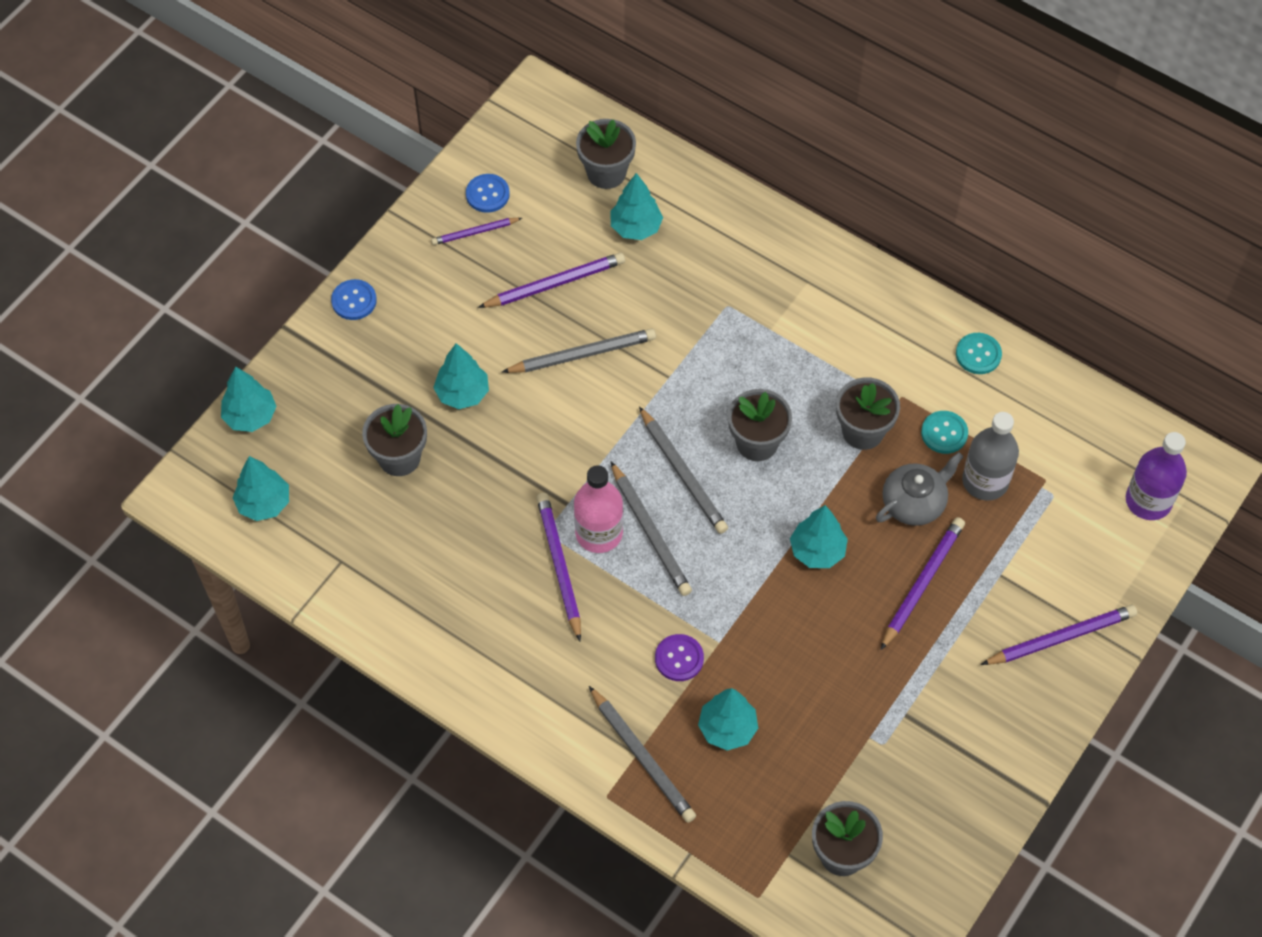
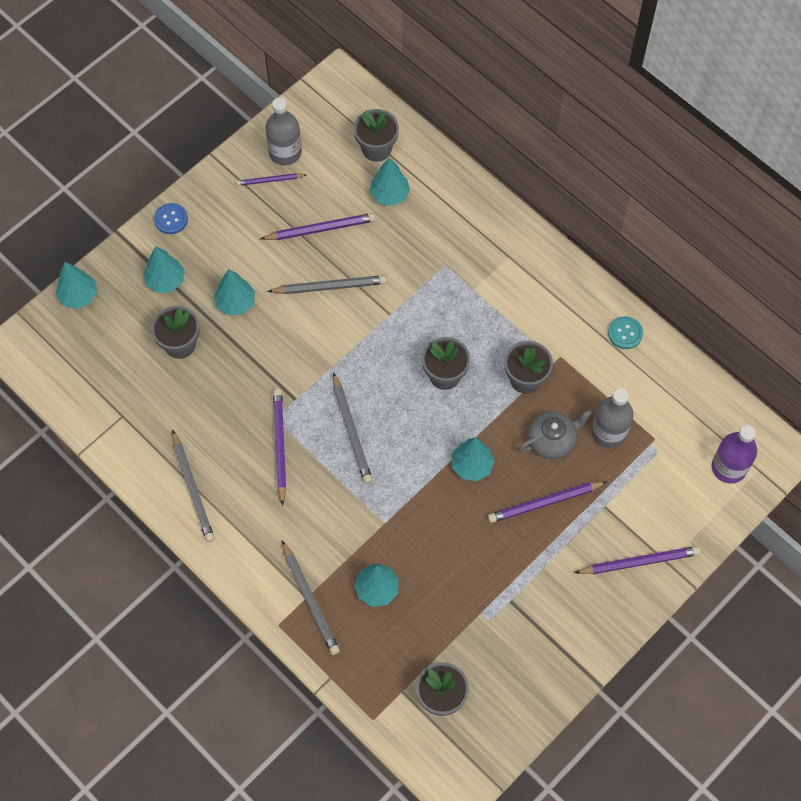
camera: 10 degrees right, 5 degrees up
(264, 503) = (75, 363): turquoise tree -> turquoise tree (165, 281)
(487, 194) = (285, 152): blue button -> grey bottle
(599, 533) = (313, 425): pink bottle -> none
(679, 658) = (352, 530): purple button -> none
(683, 474) = (385, 390): grey pencil -> grey pencil (193, 489)
(922, 583) = (544, 503): purple pencil -> purple pencil turned 150 degrees counterclockwise
(944, 433) = (586, 390): turquoise button -> none

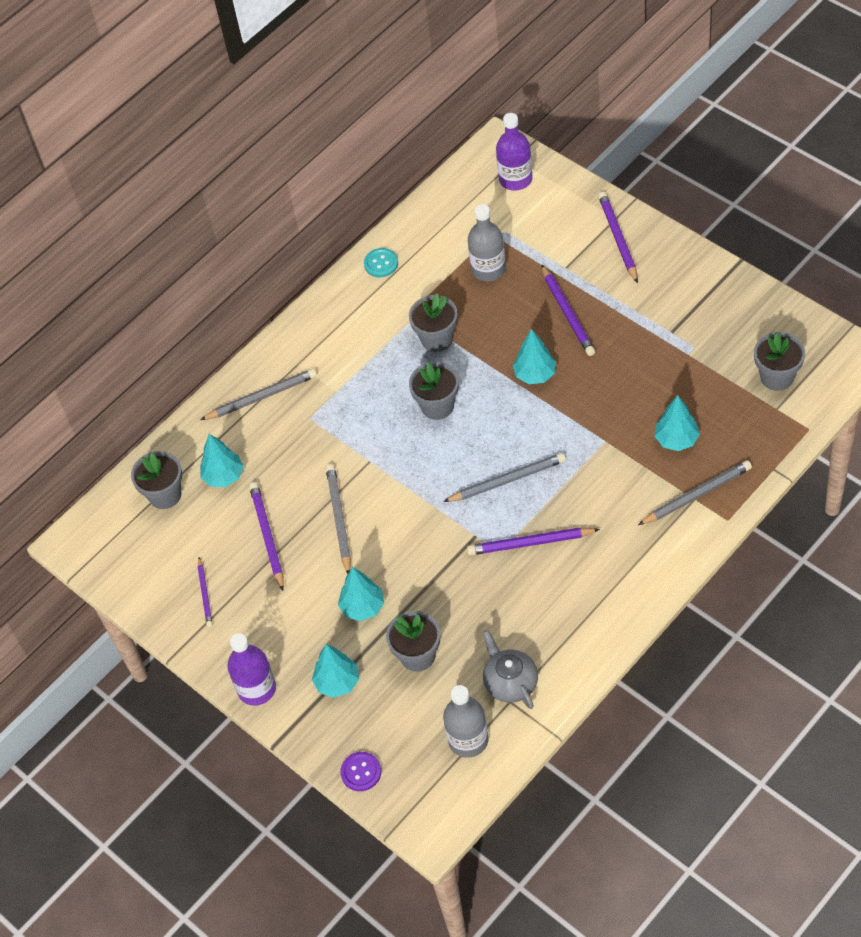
camera: 85 degrees left, 10 degrees down
(78, 296) = (361, 772): turquoise tree -> purple button
(171, 219) = (257, 689): blue button -> purple bottle
(193, 489) = (589, 618): grey pencil -> grey pencil (262, 397)
(285, 152) = (168, 583): grey bottle -> grey bottle (468, 740)
(552, 440) = (501, 312): grey teapot -> grey teapot (510, 682)

